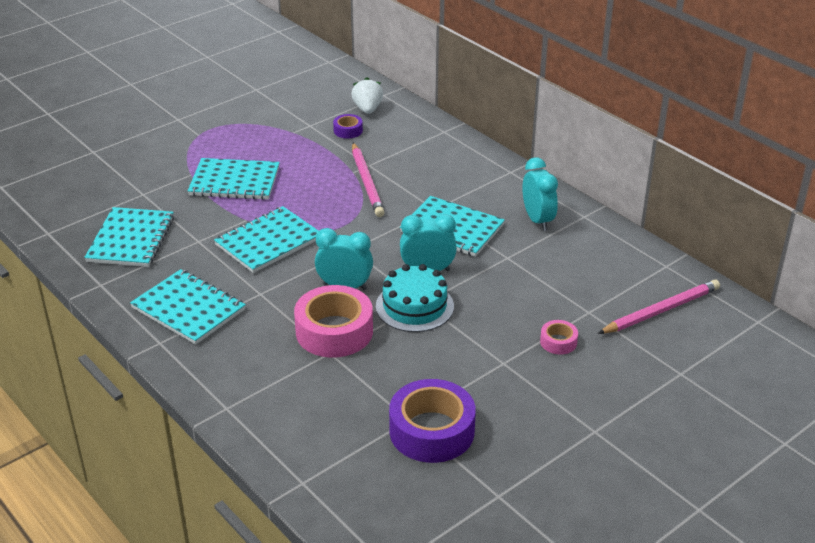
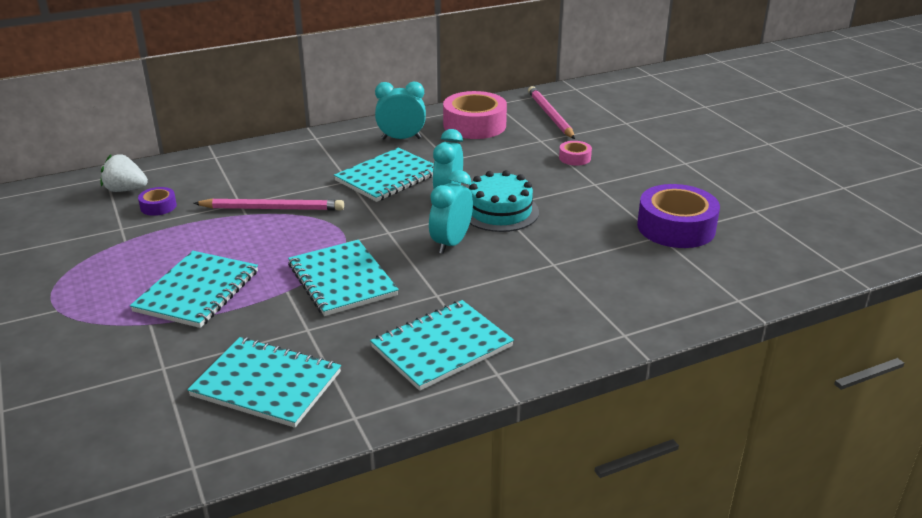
camera: 75 degrees left, 5 degrees down
(334, 331) = (521, 257): pink tape -> pink tape (474, 125)

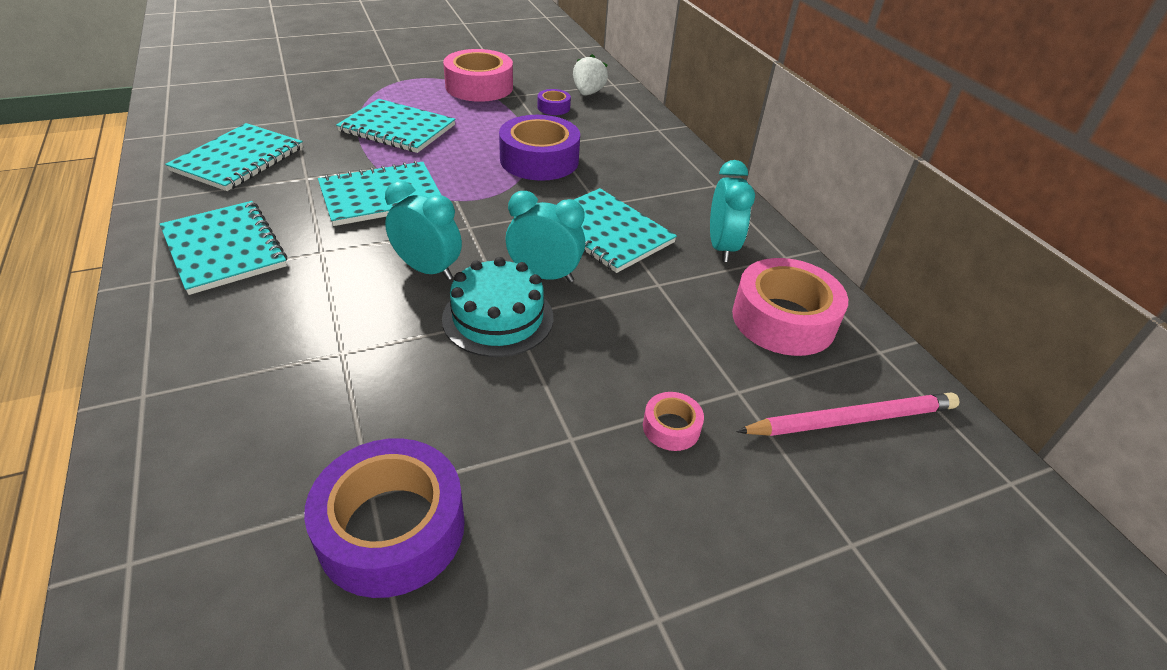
camera: 90 degrees right, 10 degrees up
(92, 252) = (479, 87): none -> pink tape
(272, 208) = (539, 160): pink pencil -> purple tape

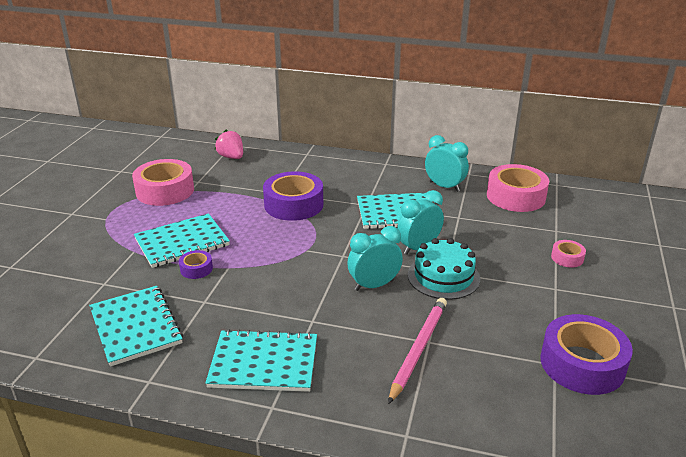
camera: 50 degrees left, 10 degrees down
(381, 196) = (269, 277): turquoise notebook -> none
(553, 107) = (234, 175): purple tape -> purple tape (196, 269)
(588, 93) = (231, 157): white strawberry -> pink strawberry
(851, 419) = (593, 212): pink pencil -> pink pencil (418, 349)

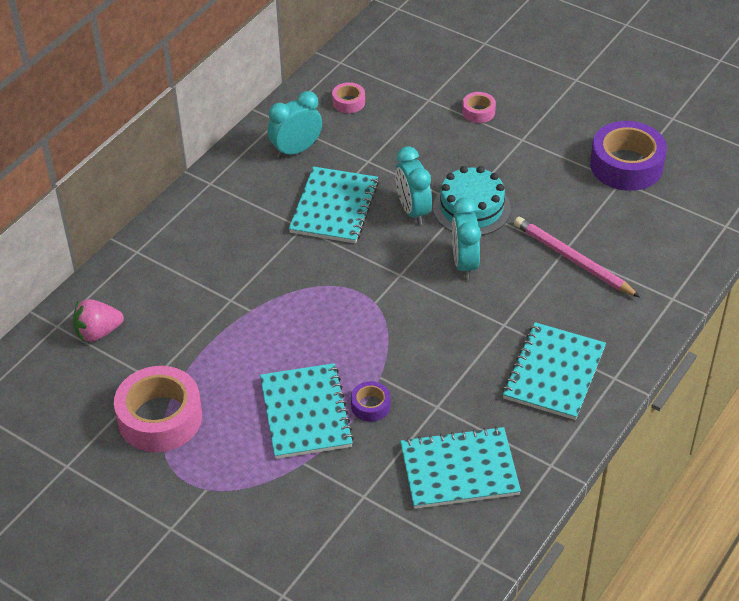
camera: 70 degrees left, 15 degrees up
(293, 204) = (268, 292): purple tape -> none
(516, 196) = (348, 102): pink tape -> pink tape, size x0.47

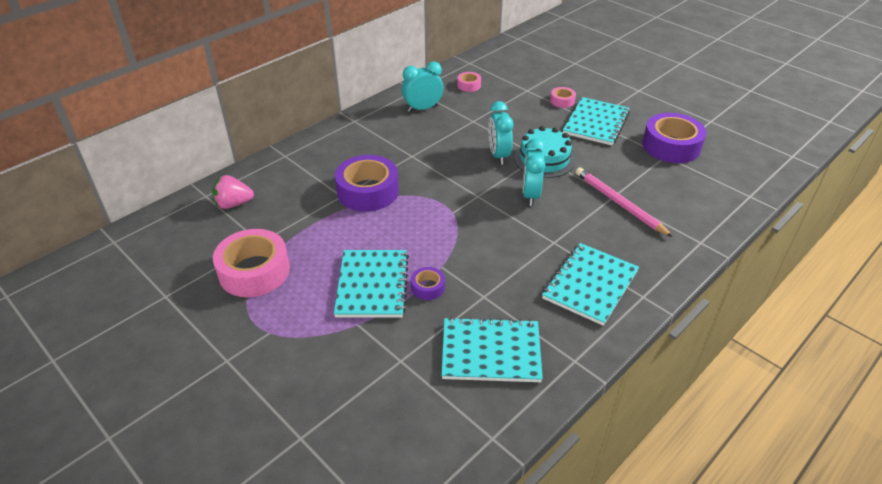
camera: 10 degrees right, 5 degrees down
(262, 289) = (368, 191): none -> purple tape
(334, 207) = (439, 146): turquoise notebook -> turquoise notebook (596, 123)

